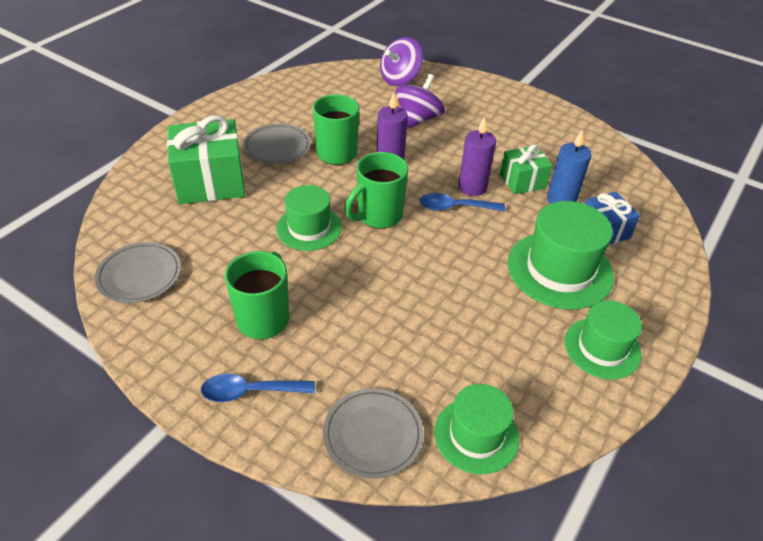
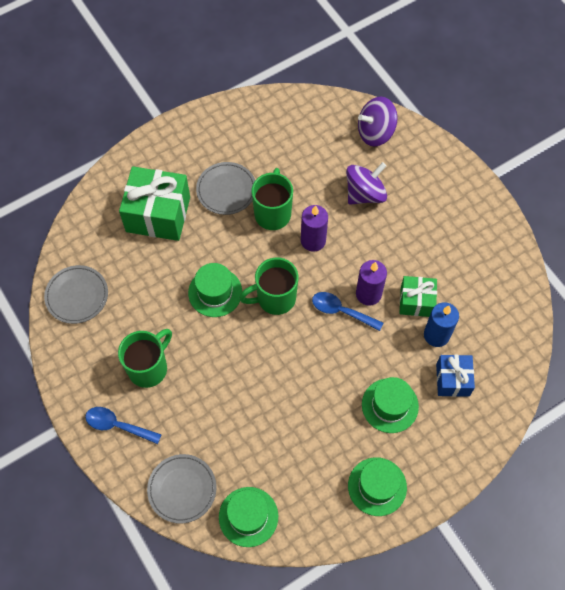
camera: 25 degrees right, 20 degrees up
(560, 270) = (390, 405): green hat -> green hat, size x0.65

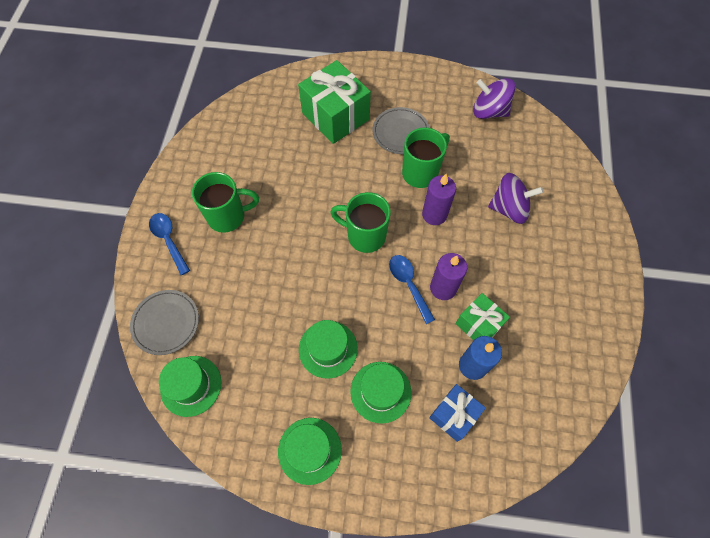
camera: 40 degrees right, 0 degrees up
(77, 296) = (229, 132): grey plate -> none
(215, 292) = (324, 198): green hat -> green hat (328, 349)
(375, 132) = (559, 169): purple spinning top -> purple spinning top (489, 111)

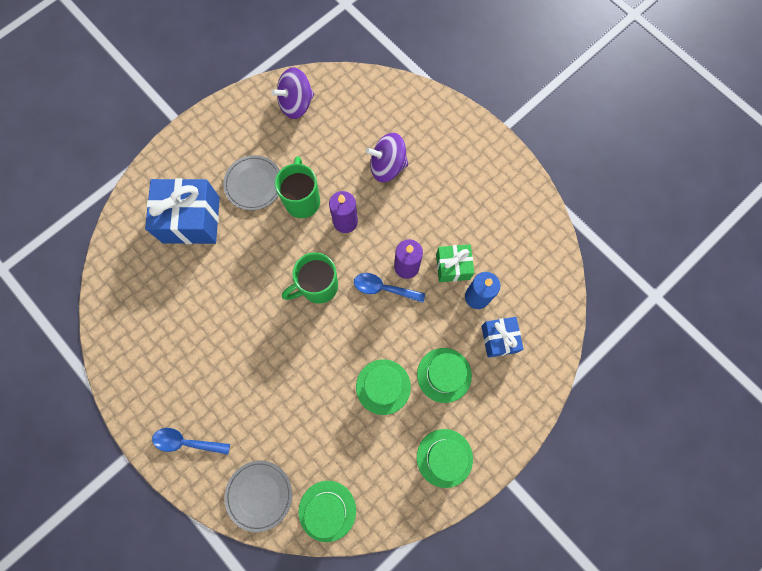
camera: 50 degrees left, 10 degrees up
(228, 216) = (207, 378): green mug -> none
(335, 116) = (191, 220): green gift -> blue gift
(509, 209) = (387, 166): purple spinning top -> purple spinning top turned 135 degrees counterclockwise

